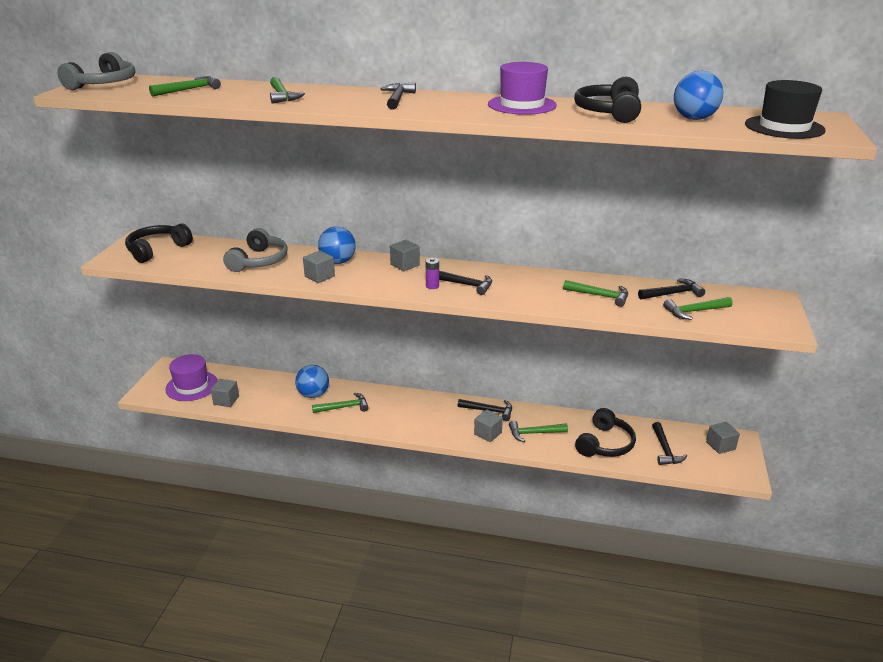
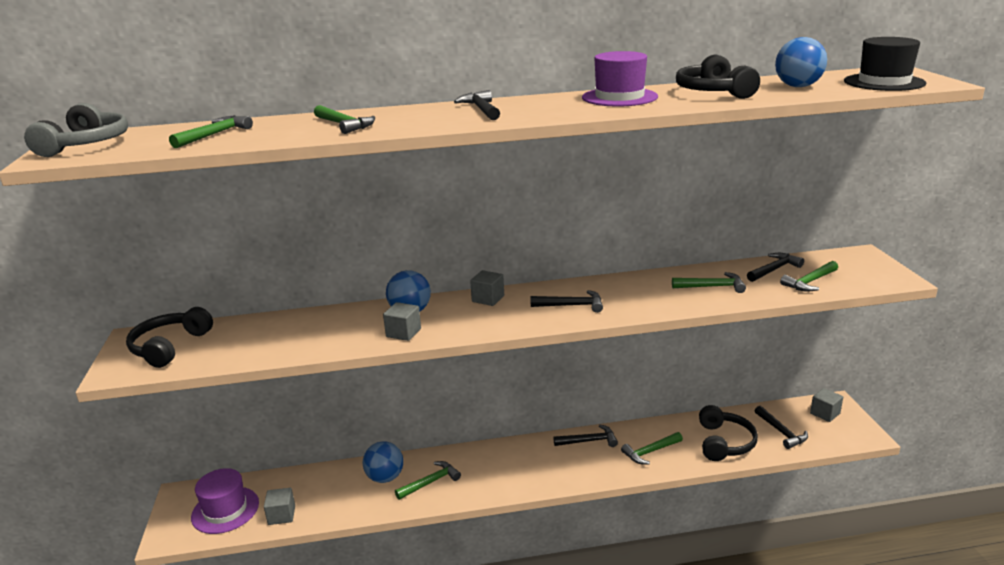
camera: 20 degrees left, 5 degrees down
(259, 261) = (314, 331): grey headphones -> none
(432, 286) = (538, 315): purple battery -> none
(488, 433) = (605, 466): grey cube -> none

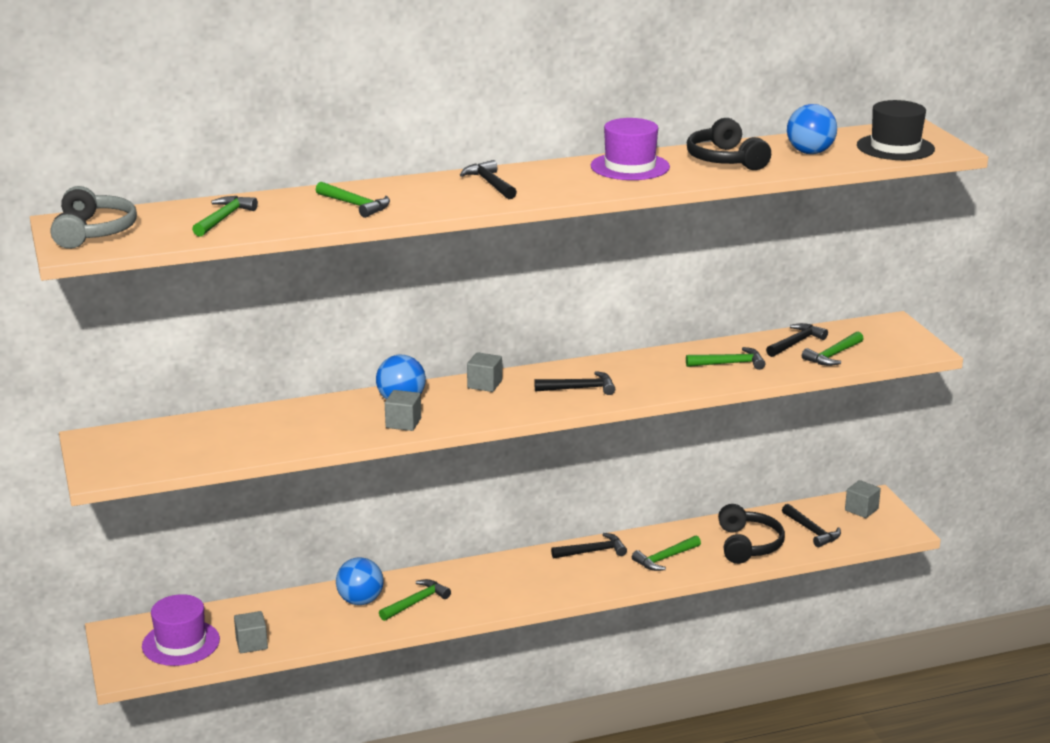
camera: 10 degrees left, 0 degrees up
(170, 347) = (144, 447): black headphones -> none

